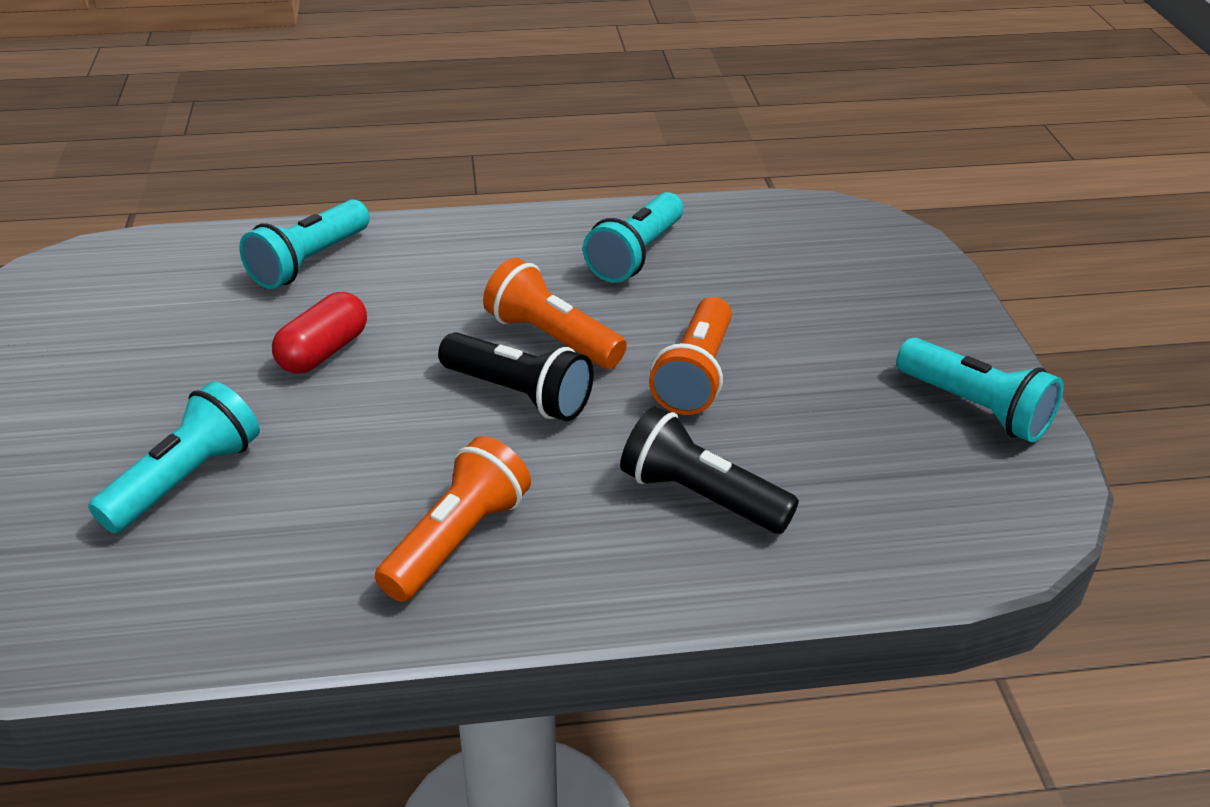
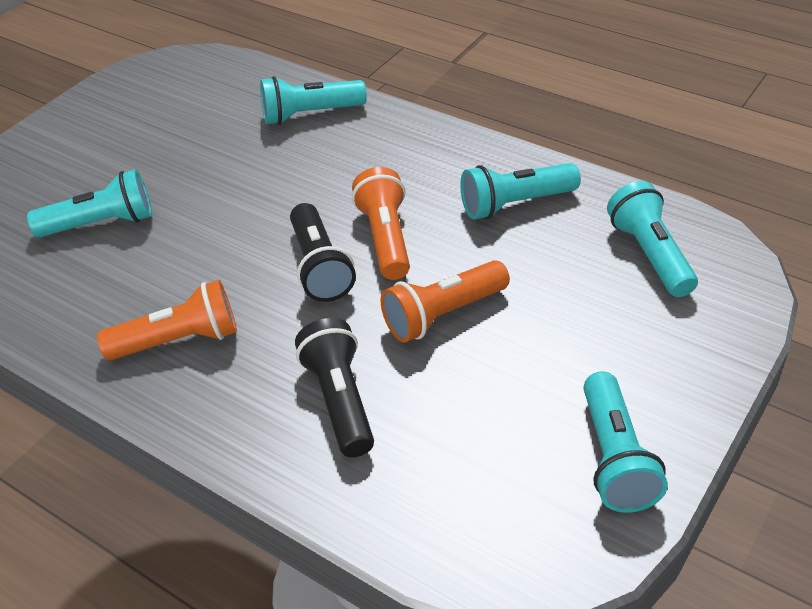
camera: 45 degrees right, 5 degrees up
(324, 352) = (250, 180): red capsule -> none
(800, 245) = (650, 254): none -> turquoise flashlight

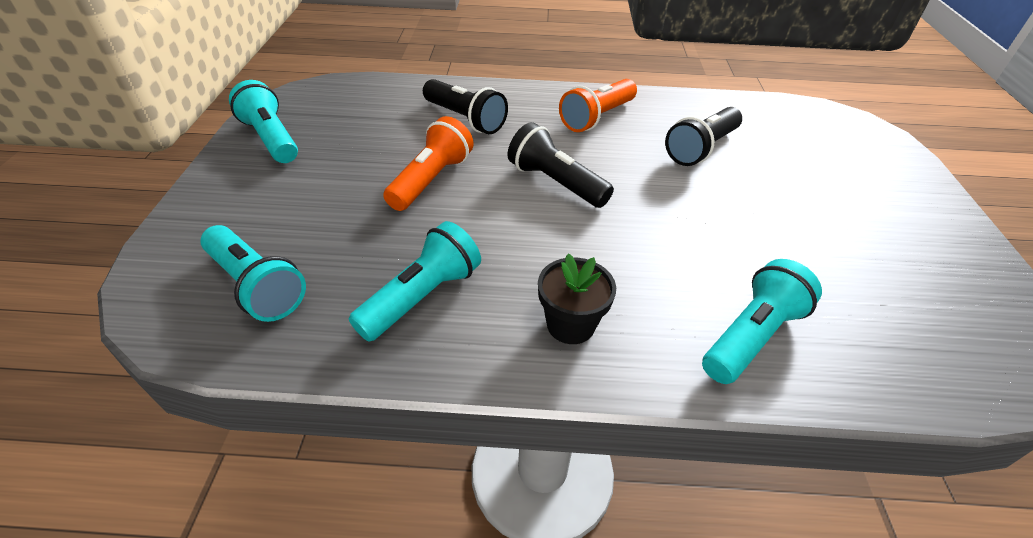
camera: 145 degrees right, 0 degrees up
(101, 224) = (757, 161): turquoise flashlight -> none
(130, 256) = (701, 149): none -> black flashlight
(386, 238) = (524, 220): orange flashlight -> none
(420, 154) = (570, 325): none -> black flower pot

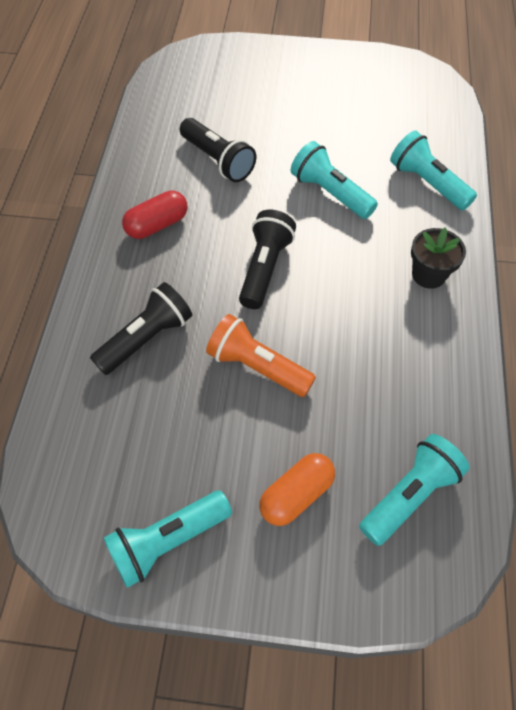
camera: 85 degrees left, 15 degrees up
(286, 205) = (296, 495): none -> orange capsule
(422, 297) = (411, 366): turquoise flashlight -> turquoise flashlight (330, 193)
(555, 183) = (265, 268): black flashlight -> black flashlight turned 150 degrees clockwise
(597, 117) = (157, 225): orange flashlight -> red capsule

